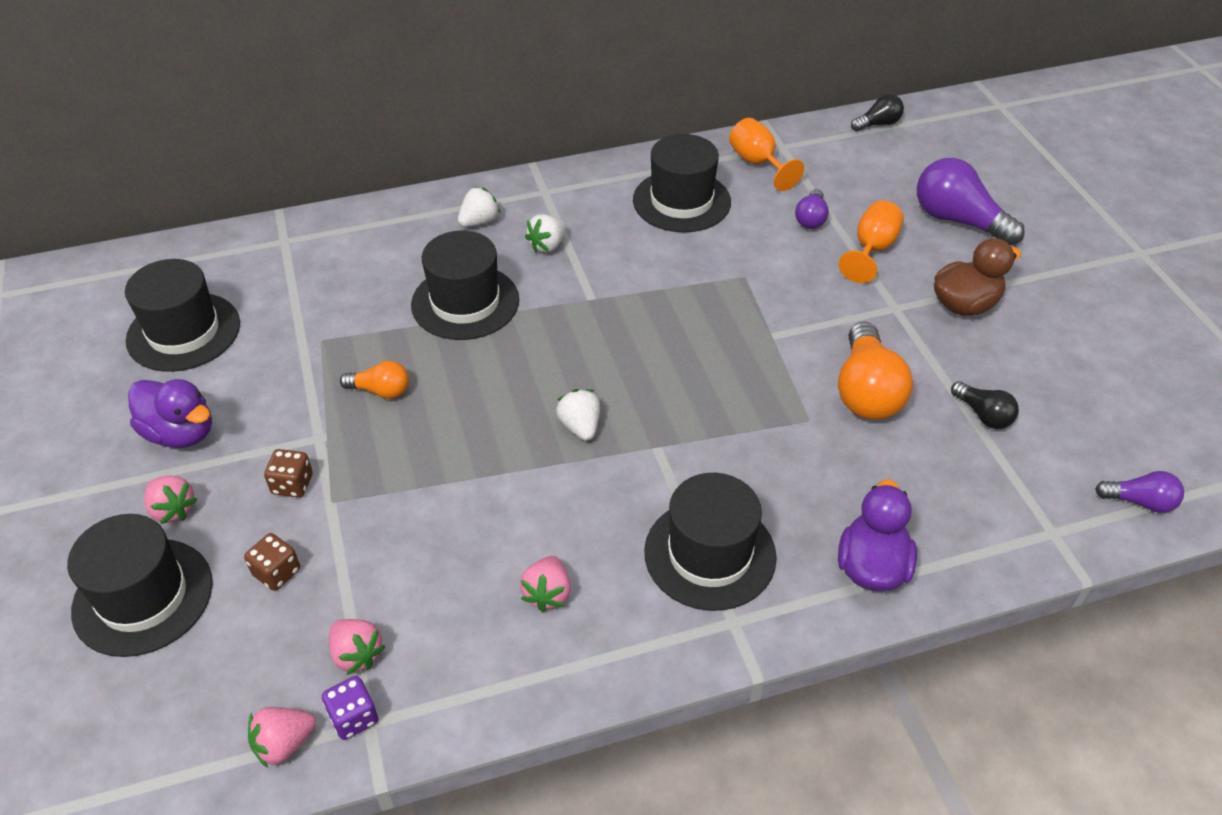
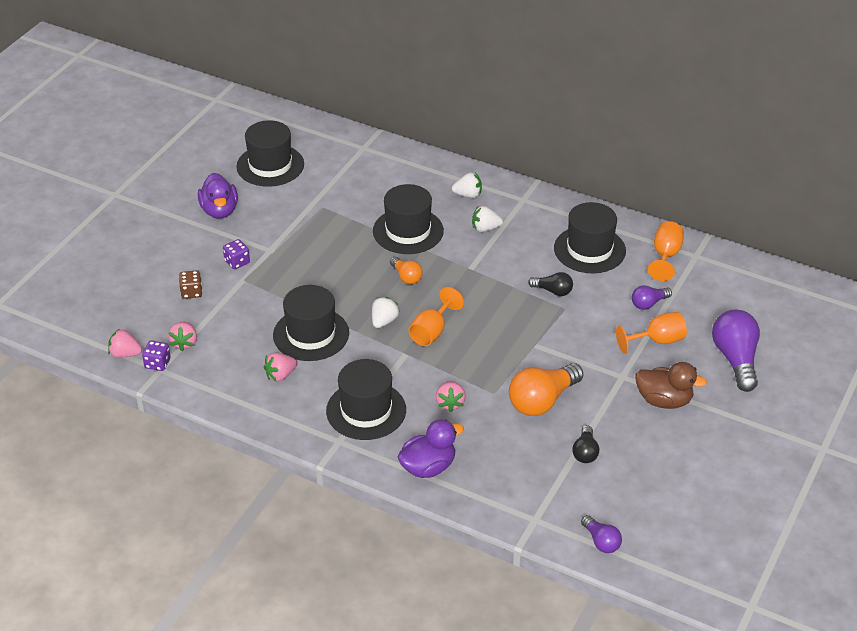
camera: 45 degrees right, 5 degrees down
(143, 596) = (136, 267): black hat -> black hat (311, 334)
(173, 509) = (182, 240): pink strawberry -> pink strawberry (450, 403)
(292, 484) = (237, 262): brown dice -> purple dice
(381, 391) = (319, 247): orange light bulb -> orange light bulb (406, 277)
(649, 399) = (432, 331): none -> orange goblet
(878, 124) = (778, 278): black light bulb -> black light bulb (553, 291)

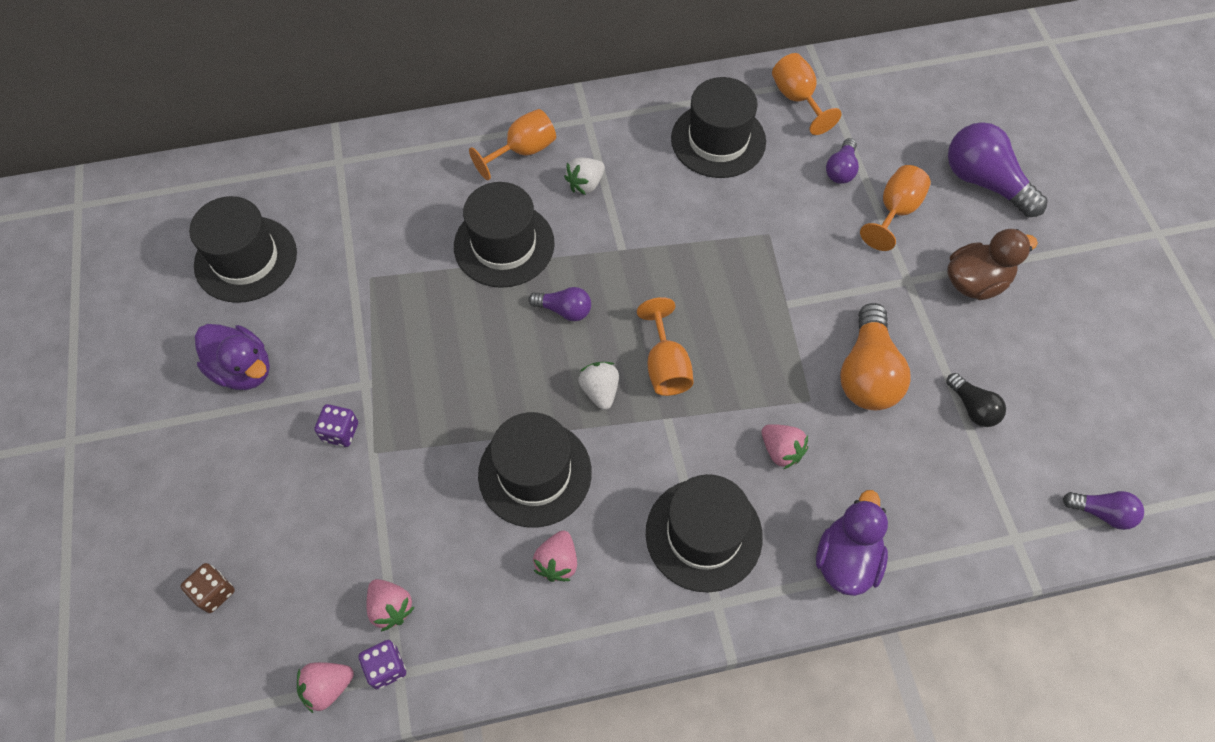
camera: 40 degrees left, 20 degrees up
(191, 292) = (325, 521): brown dice -> brown dice (214, 592)
(406, 277) = (564, 310): orange light bulb -> purple light bulb
(468, 195) = (523, 151): white strawberry -> orange goblet
(553, 291) = (735, 219): black light bulb -> none

